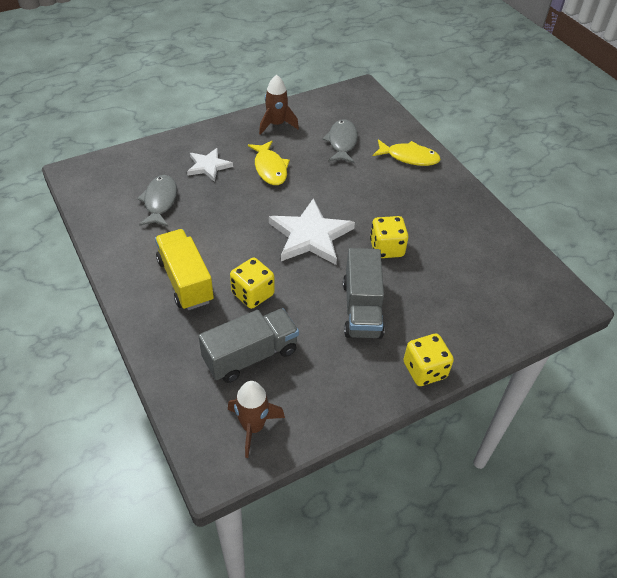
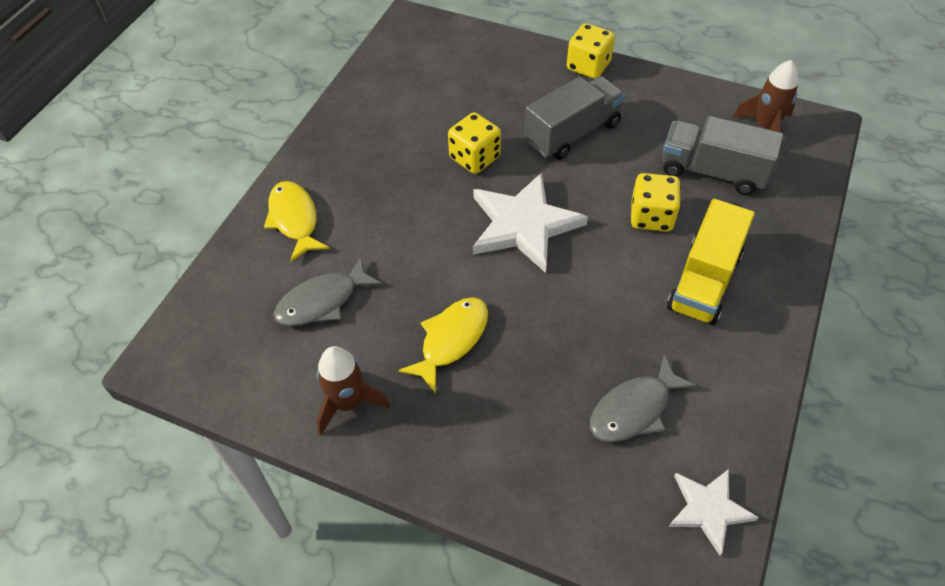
camera: 125 degrees left, 5 degrees up
(208, 166) = (516, 412): white star -> white star (708, 509)

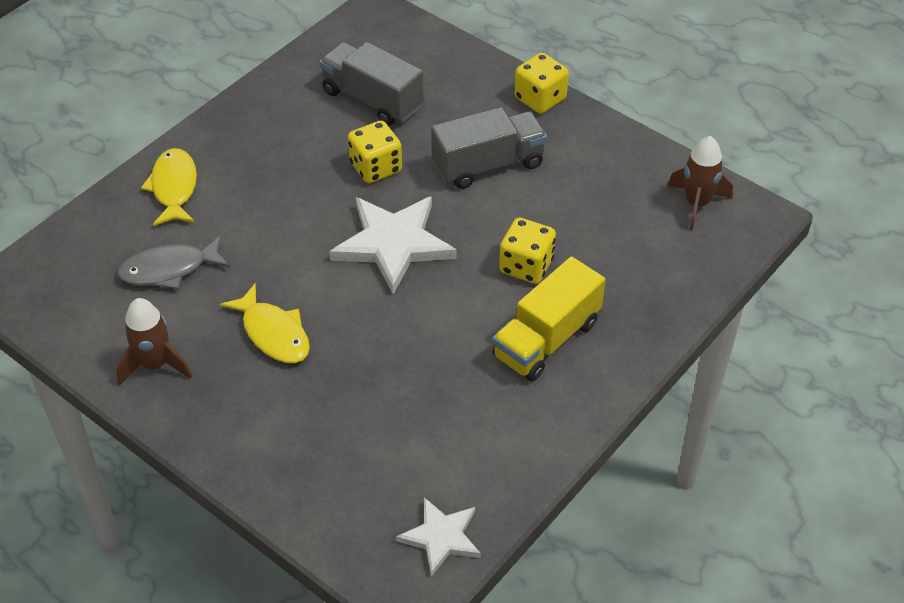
camera: 15 degrees right, 5 degrees down
(451, 340) = (273, 333): yellow fish -> yellow fish turned 90 degrees clockwise
(634, 409) = (416, 436): grey fish -> none
(713, 171) = (614, 236): grey truck -> grey truck (372, 100)

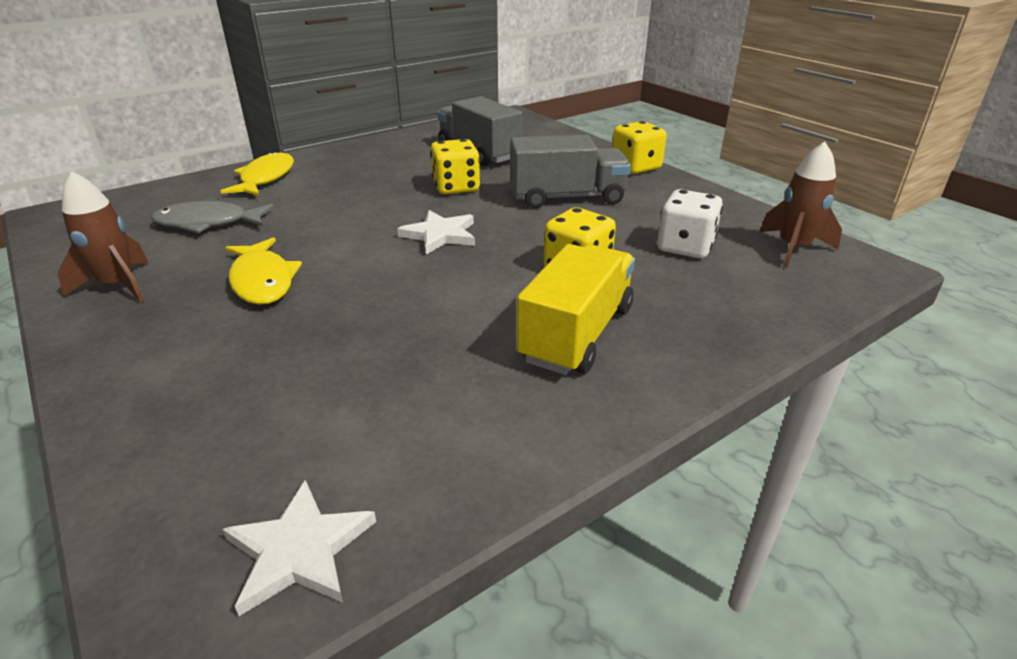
camera: 15 degrees right, 15 degrees down
(393, 244) = (440, 235): white star -> white star, size x0.58
(546, 339) = (577, 334): yellow truck -> yellow truck turned 150 degrees clockwise
(608, 219) = (685, 247): none -> white dice

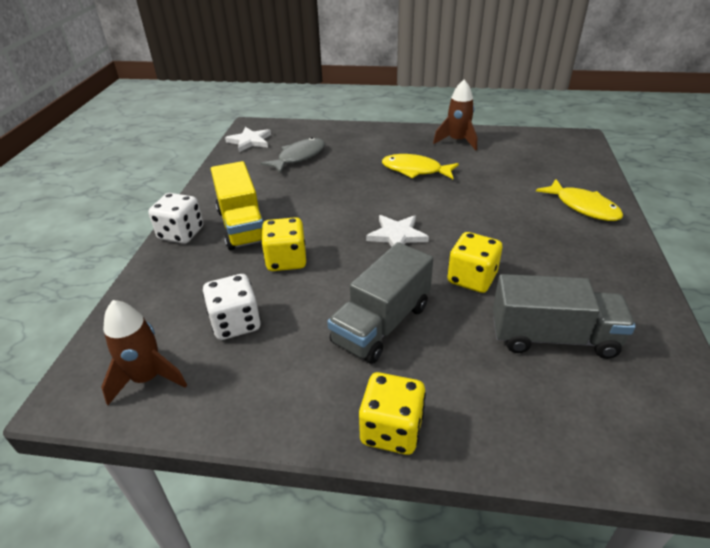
camera: 135 degrees right, 5 degrees up
(208, 223) = (513, 172): grey fish -> grey fish (299, 157)
(673, 371) = (181, 233): none -> white dice

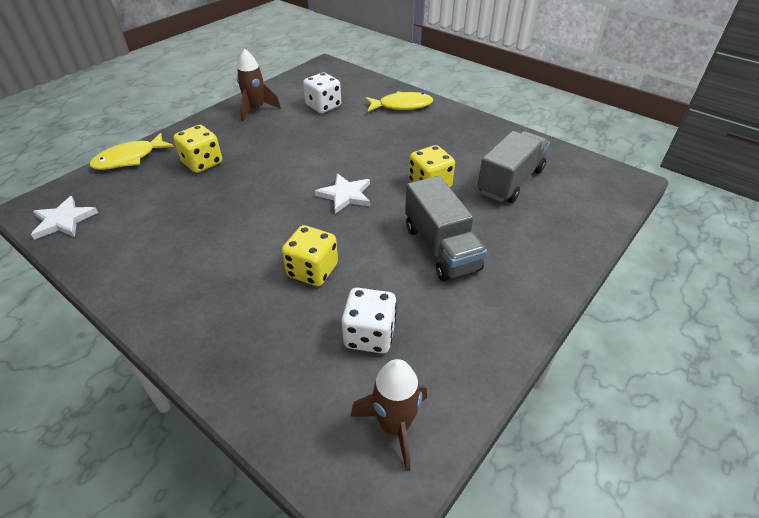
camera: 60 degrees left, 5 degrees up
(181, 233) = (181, 335): white dice -> white dice (323, 106)
(242, 226) = (224, 281): yellow truck -> none
(299, 157) = (151, 199): grey fish -> none
(391, 430) = (544, 287): yellow dice -> yellow dice (202, 163)
(415, 170) = (269, 147): yellow fish -> yellow fish (129, 158)

